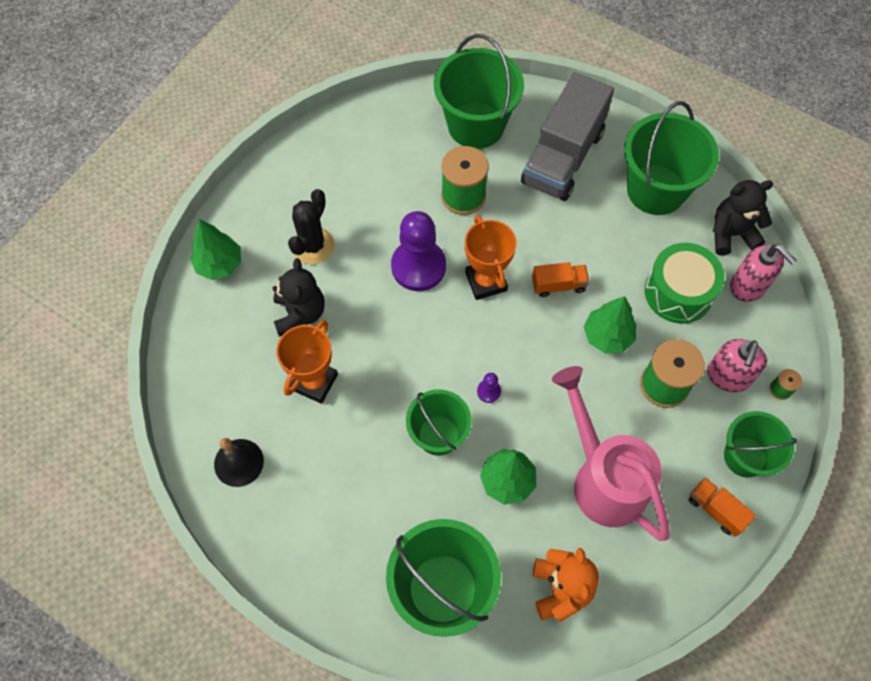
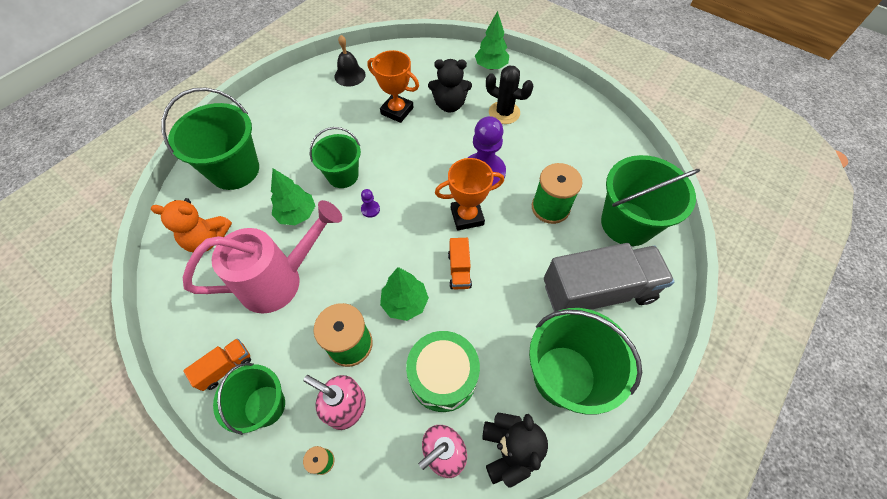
camera: 95 degrees right, 5 degrees down
(563, 157) = (597, 291): grey truck -> grey truck turned 135 degrees clockwise

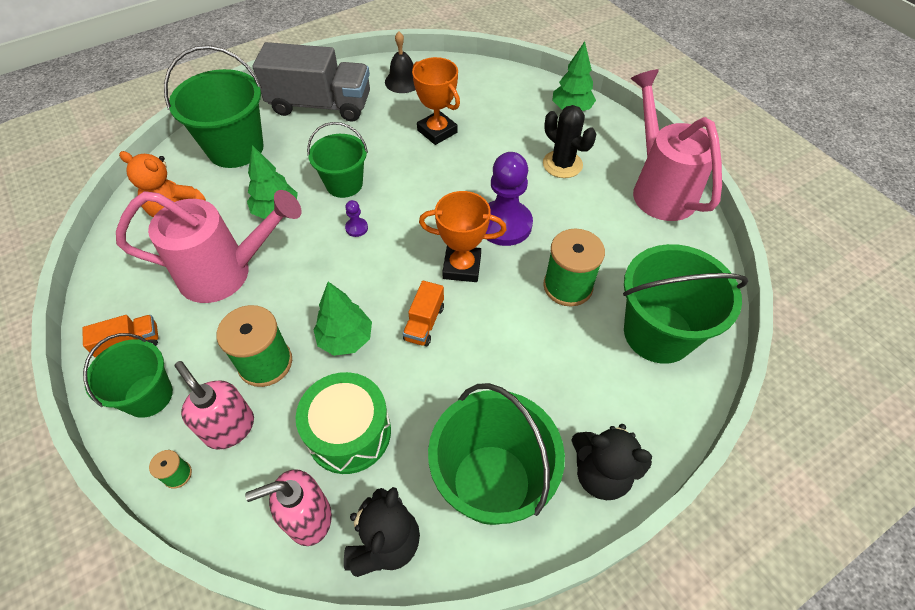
camera: 20 degrees right, 5 degrees down
(449, 105) = (501, 139): black teddy bear -> black teddy bear (601, 473)
(580, 113) = (659, 188): none -> pink watering can
(597, 291) = (581, 400): grey truck -> grey truck (320, 105)

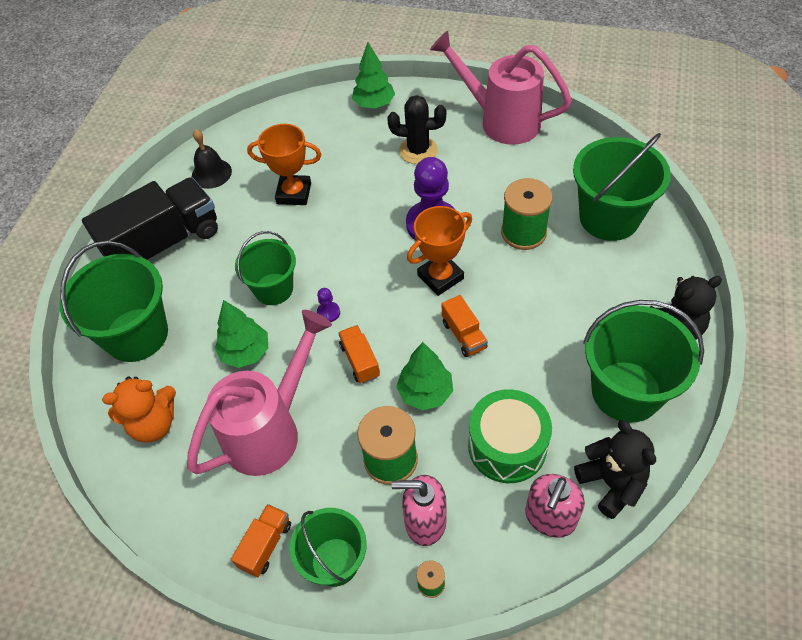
camera: 40 degrees left, 0 degrees up
(320, 105) = (164, 243): grey truck -> black truck
(334, 278) = (360, 361): none -> orange truck

